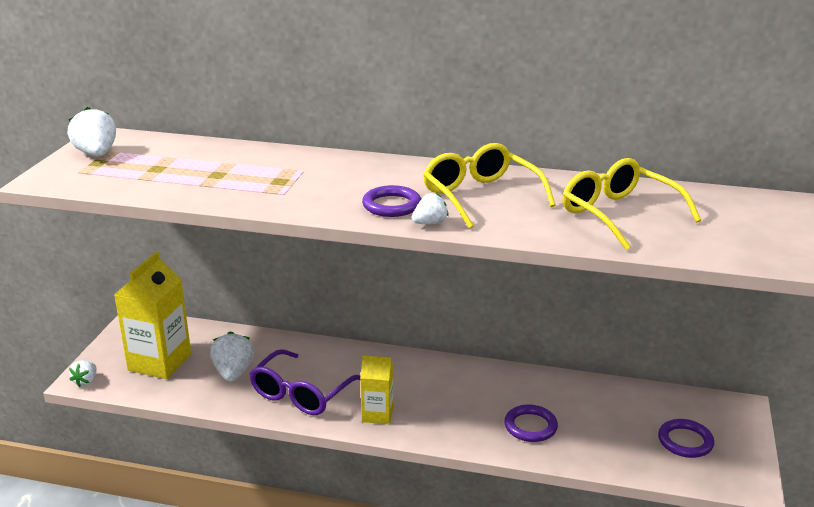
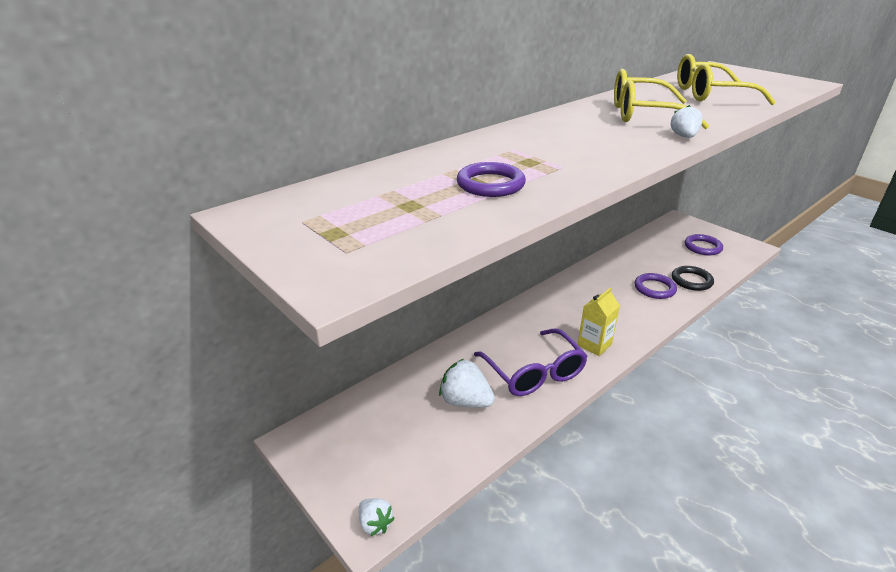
camera: 55 degrees left, 5 degrees up
(97, 154) = (303, 229): white strawberry -> none
(159, 362) = (396, 447): yellow carton -> none
(391, 205) = (634, 139): purple ring -> purple ring (490, 184)
(583, 449) = (691, 281): none -> black ring

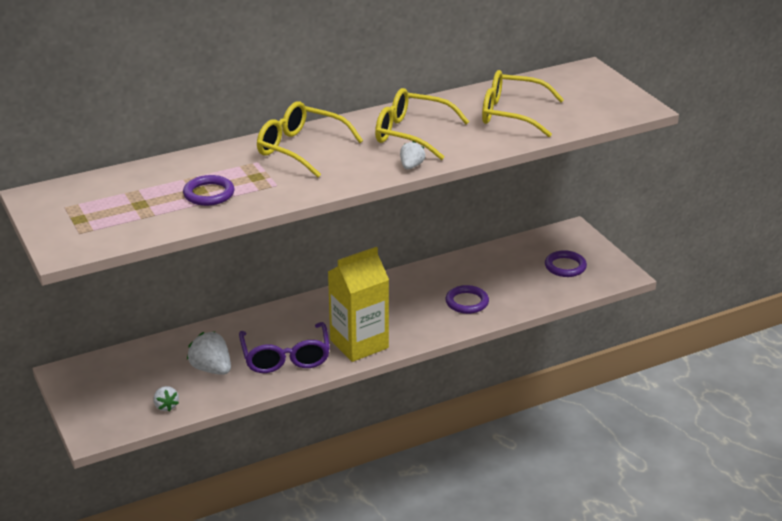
camera: 15 degrees right, 0 degrees up
(375, 524) = (98, 434): white strawberry -> white strawberry (166, 406)
(547, 134) = (300, 148): none -> yellow glasses
(594, 345) = (359, 344): yellow carton -> yellow carton, size x1.77
(691, 281) = (514, 300): black ring -> none

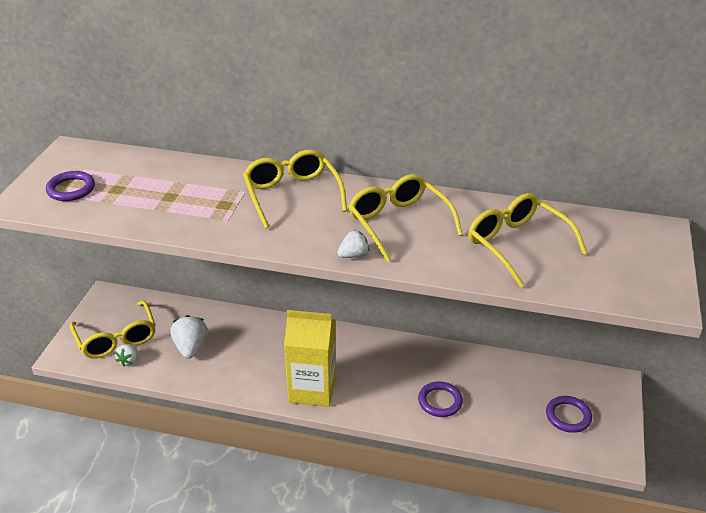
camera: 40 degrees right, 5 degrees up
(128, 398) = (117, 339): none -> yellow glasses
(209, 194) = (171, 203): purple ring -> purple ring (71, 189)
(286, 357) = (248, 369): purple glasses -> none

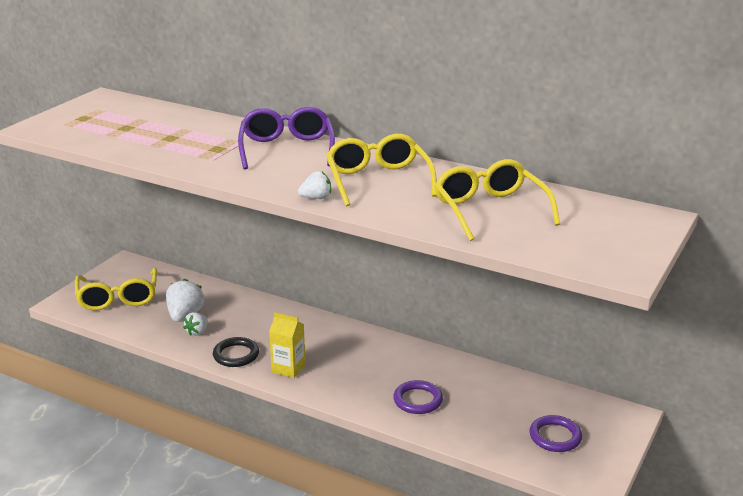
camera: 15 degrees right, 10 degrees down
(71, 189) = (85, 123): purple ring -> none
(129, 360) = (120, 317): white strawberry -> white strawberry (197, 332)
(258, 383) = (236, 355): none -> black ring
(292, 195) = (287, 149): yellow glasses -> purple glasses
(312, 389) = (288, 368): yellow carton -> yellow carton, size x0.56

